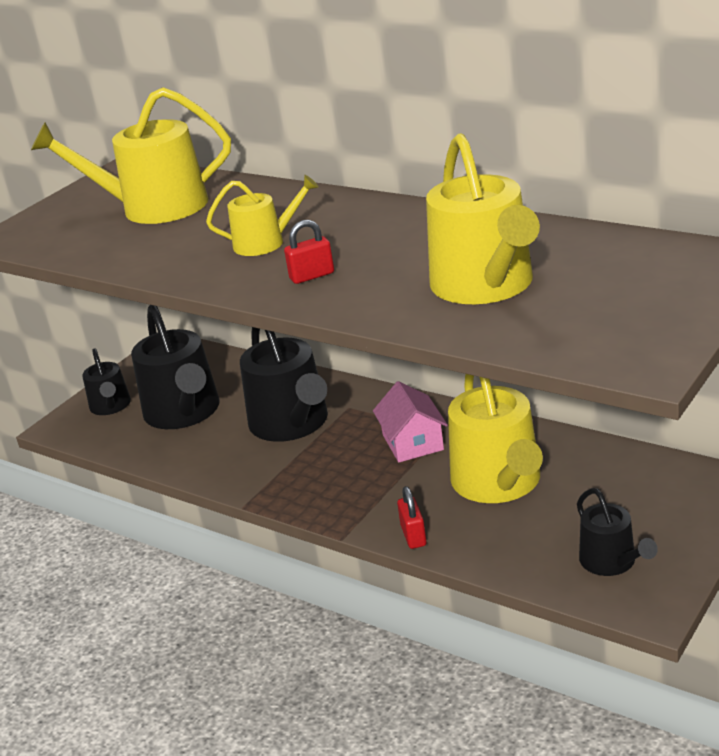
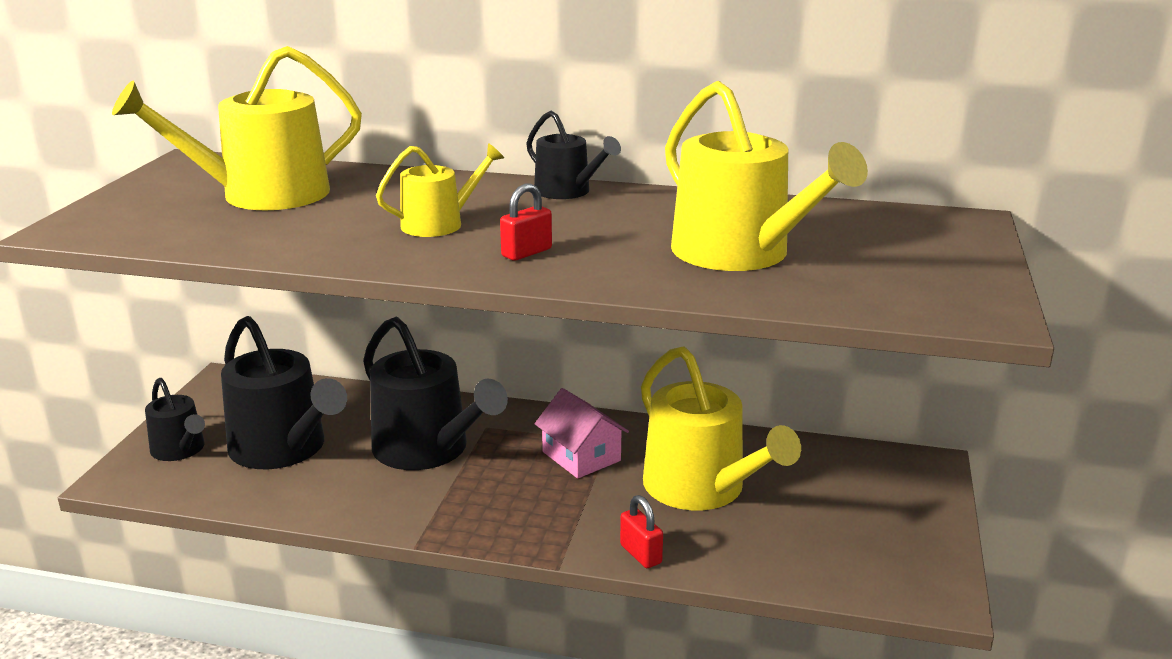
camera: 25 degrees left, 5 degrees down
(612, 562) = (870, 555): black watering can -> black watering can (567, 192)

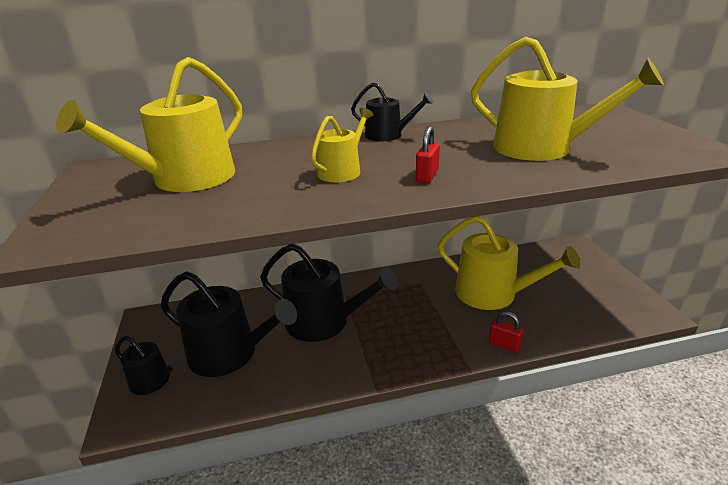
camera: 25 degrees left, 5 degrees up
(581, 456) = (415, 296): pink house -> none

